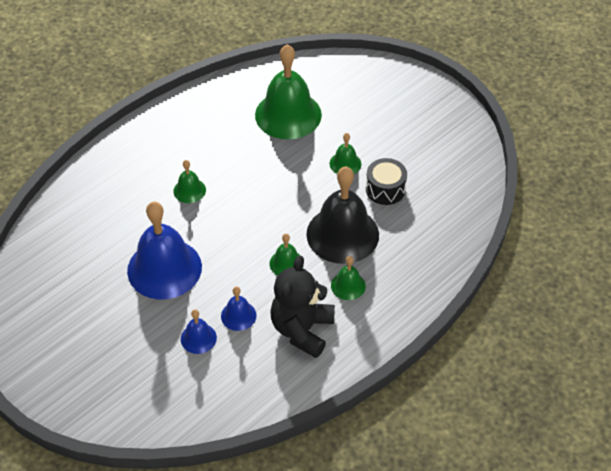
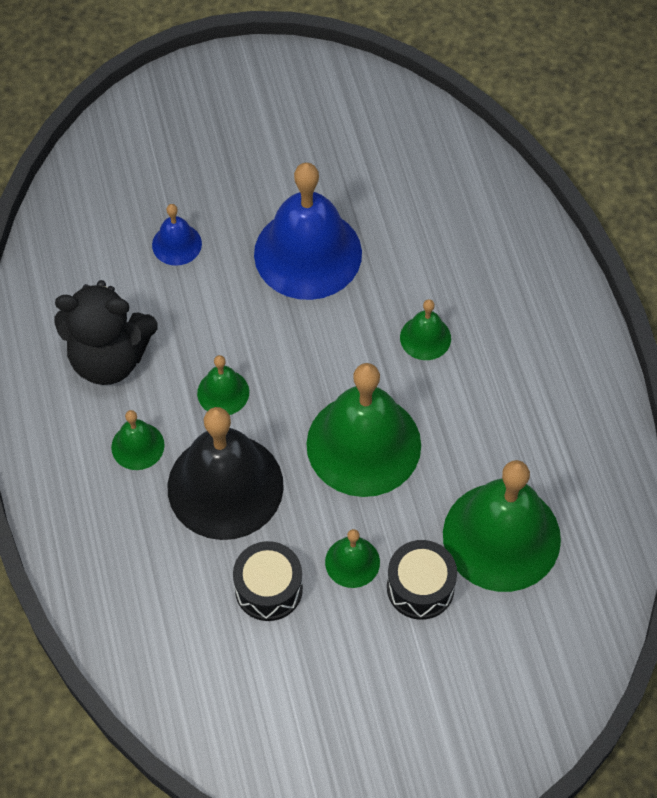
camera: 120 degrees right, 10 degrees up
(238, 315) = (179, 300): blue bell -> none
(275, 188) = (363, 444): none -> green bell
(302, 330) = (109, 358): black teddy bear -> black teddy bear turned 135 degrees clockwise
(338, 133) = (420, 587): none -> black drum

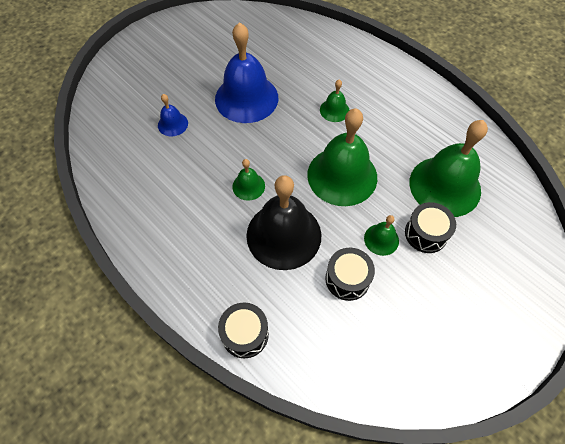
camera: 30 degrees left, 0 degrees up
(94, 585) = (245, 334): none -> black drum
(109, 358) = (171, 199): black teddy bear -> none
(137, 446) = (219, 238): green bell -> none

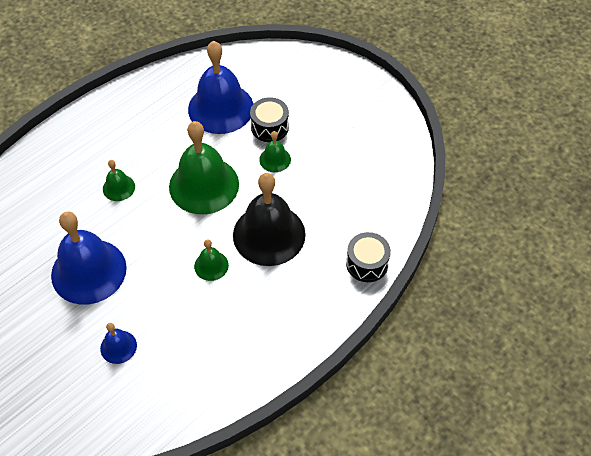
camera: 90 degrees left, 5 degrees down
(347, 279) = (313, 186): black drum -> none
(445, 186) = (221, 108): green bell -> blue bell

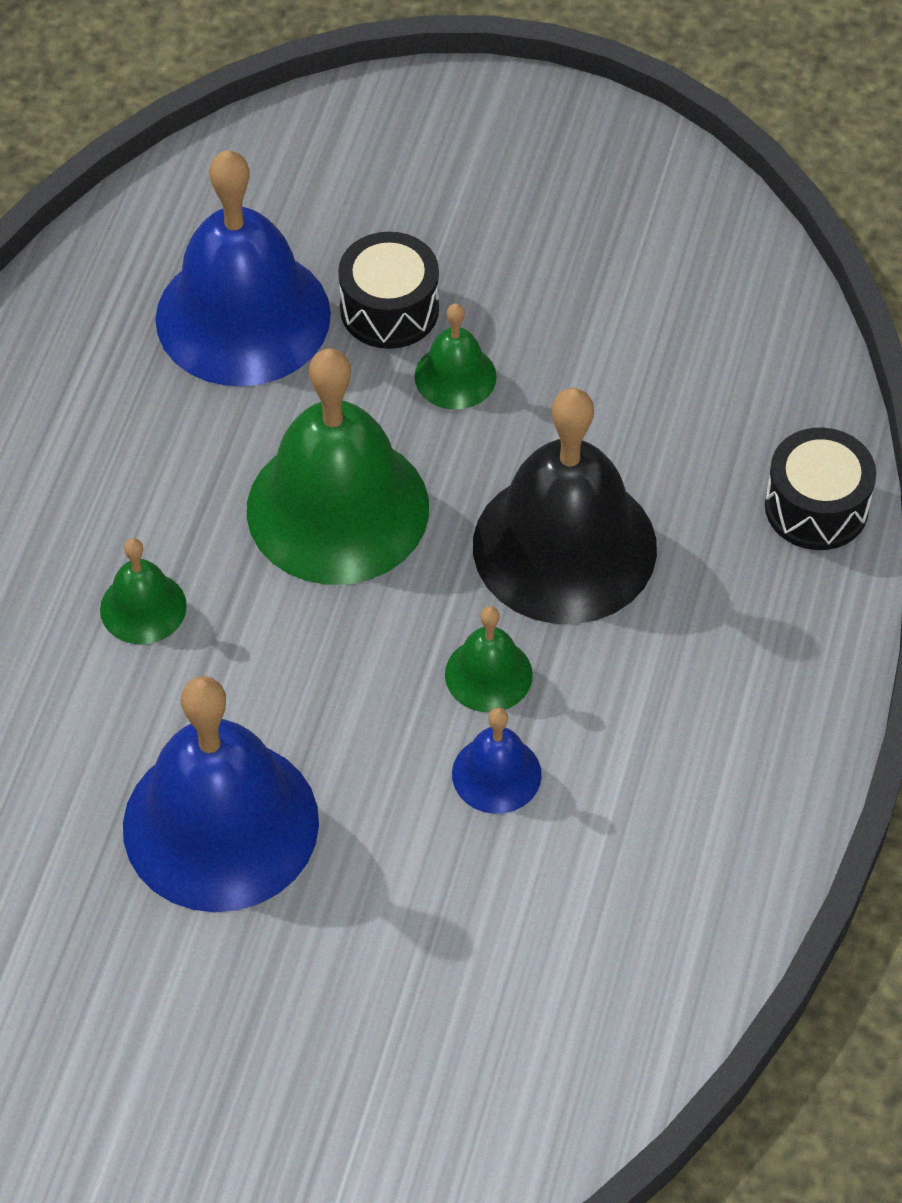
camera: 30 degrees left, 0 degrees up
(118, 347) = (416, 947): blue bell -> blue bell (496, 774)

